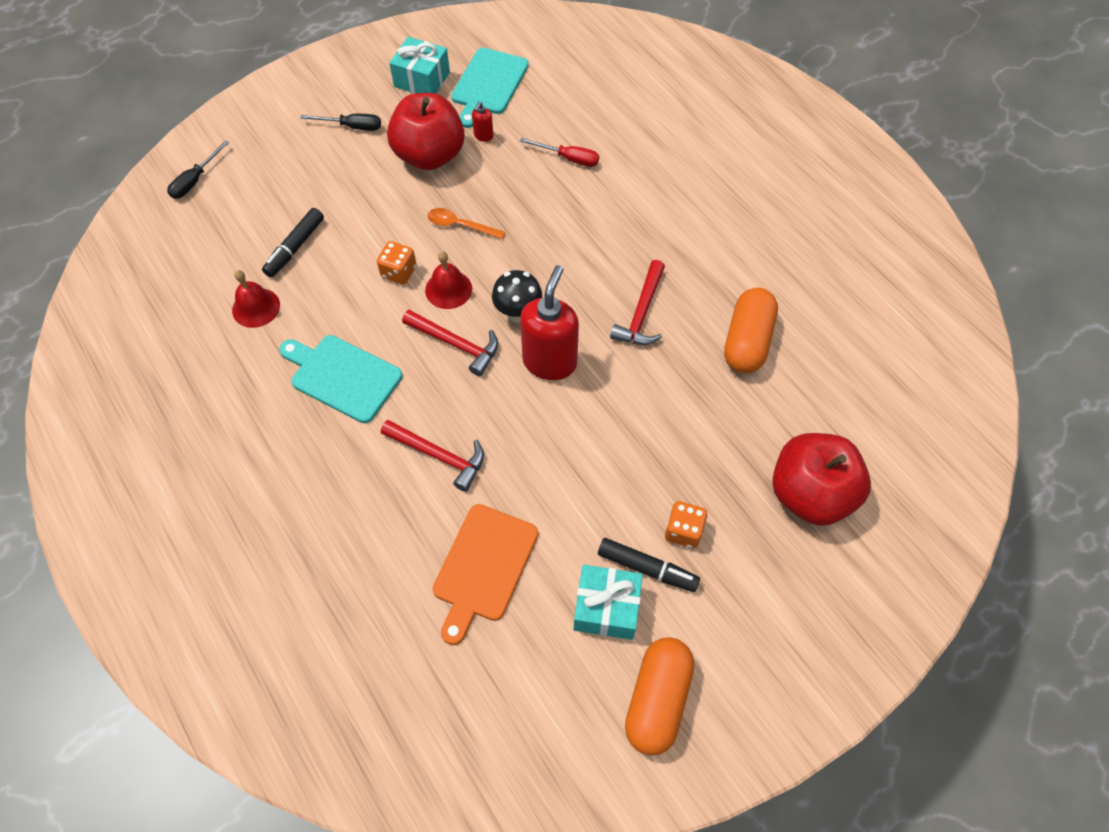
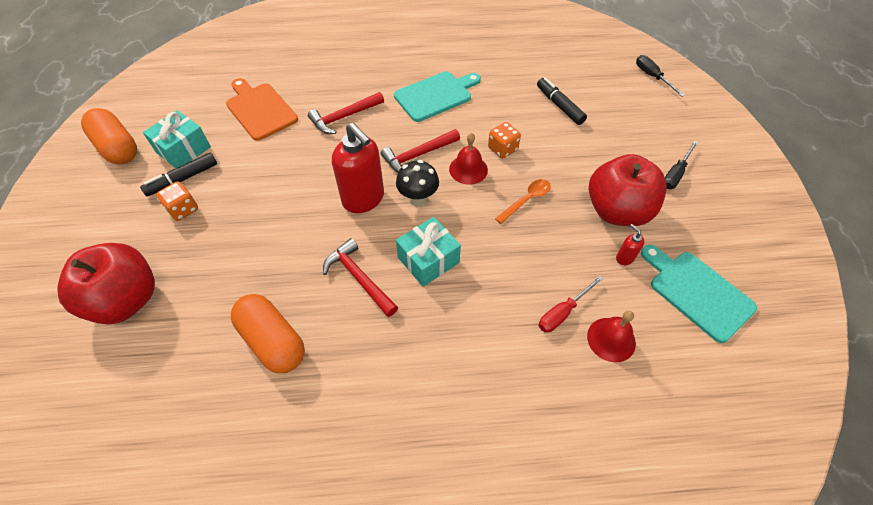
camera: 120 degrees right, 5 degrees down
(256, 307) = (518, 75): red bell -> red bell (611, 339)
(422, 79) = (723, 242): turquoise gift -> turquoise gift (428, 260)

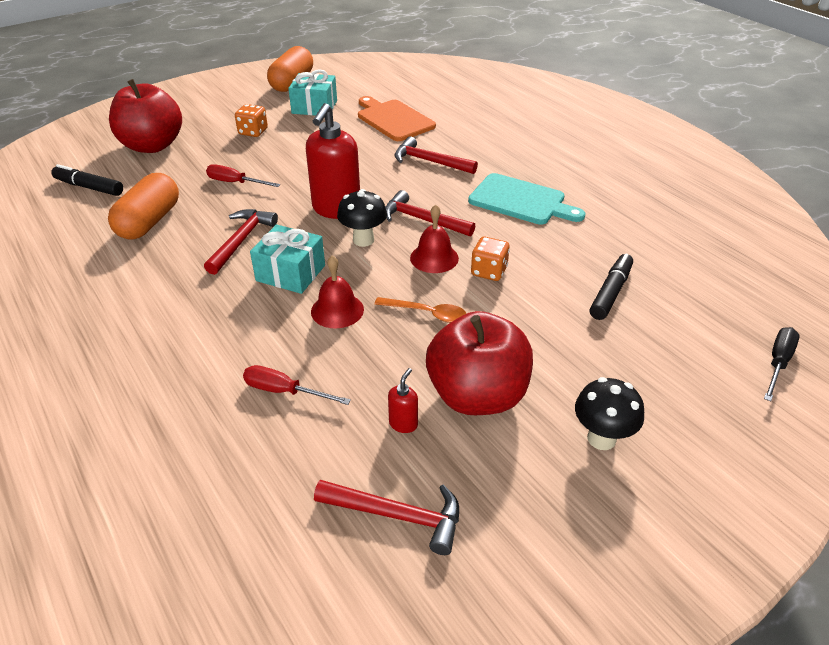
camera: 60 degrees right, 15 degrees down
(182, 179) = (283, 119): black marker -> black marker (89, 187)
(260, 110) = (393, 119): orange cutting board -> orange cutting board turned 60 degrees counterclockwise
(263, 252) = (235, 183): none -> red screwdriver
(611, 339) = (270, 444): red bell -> red bell (337, 310)
(675, 173) = (601, 438): black screwdriver -> black mushroom
(697, 292) = (397, 515): turquoise cutting board -> red hammer

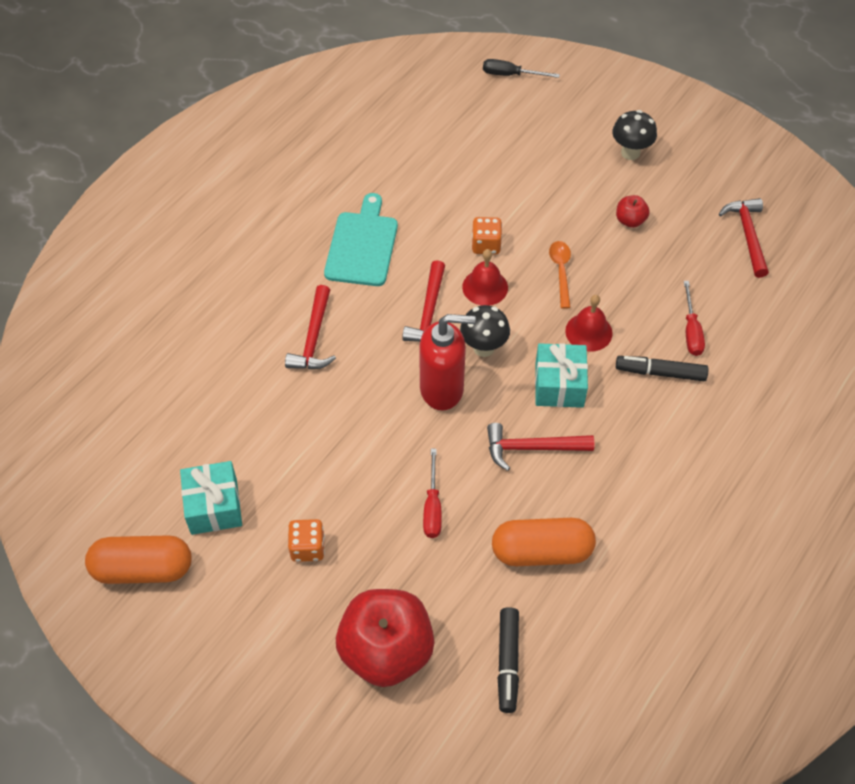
camera: 110 degrees left, 15 degrees up
(393, 119) = (222, 404): orange cutting board -> none
(403, 424) = (678, 253): red soap dispenser -> none
(477, 395) = (630, 220): red apple -> red apple, size x0.43
(611, 292) = (475, 165): black marker -> black marker (660, 372)

